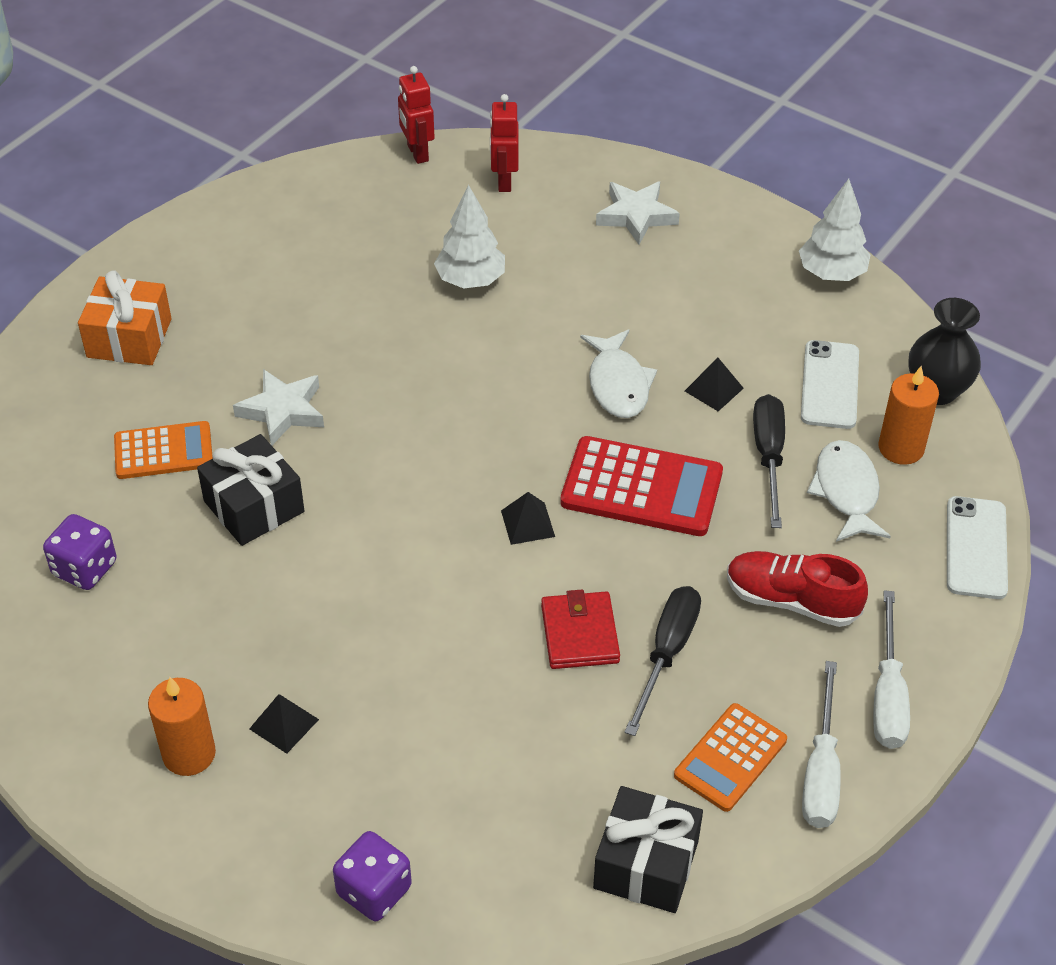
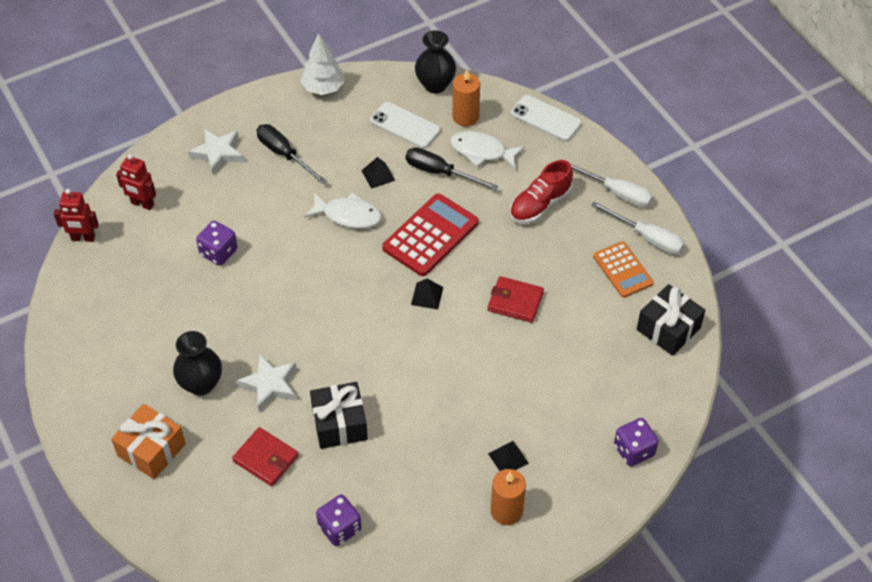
camera: 65 degrees left, 5 degrees up
(163, 451) = (266, 458): orange calculator -> red wallet
(251, 344) = (201, 384): none -> black vase
(470, 280) = (218, 252): white tree -> purple dice
(667, 653) = (547, 269): black screwdriver -> black screwdriver (284, 154)

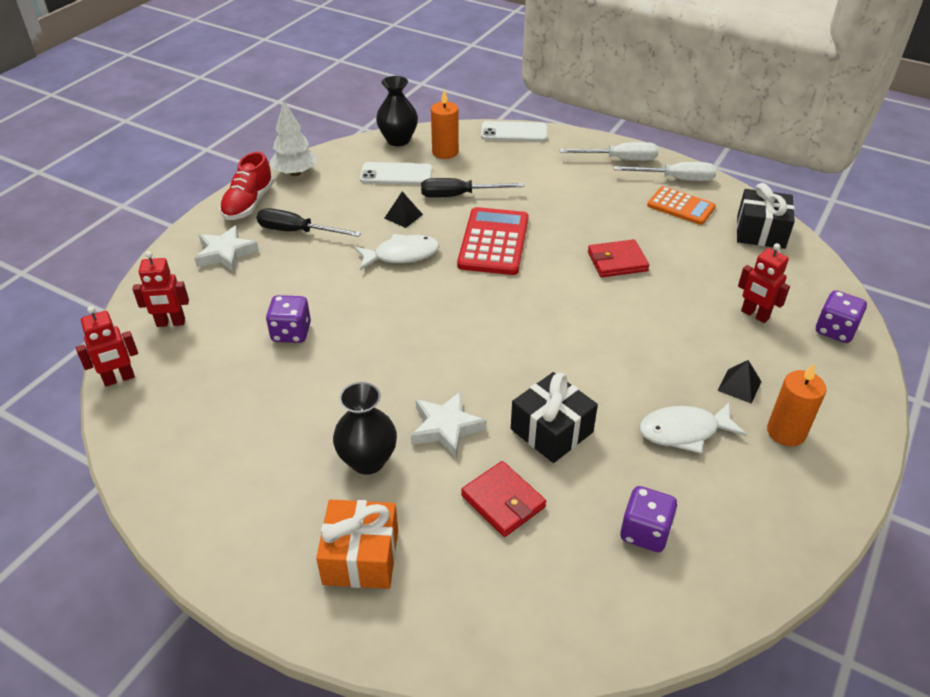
camera: 30 degrees left, 10 degrees down
(266, 458) = (503, 501): red wallet -> red wallet turned 45 degrees clockwise
(427, 296) = (534, 287): black pyramid -> none
(482, 151) = (482, 170): white fish -> white fish (684, 431)
(540, 205) = (567, 188): red shoe -> red shoe (248, 204)
(581, 405) = (754, 315): none -> red robot

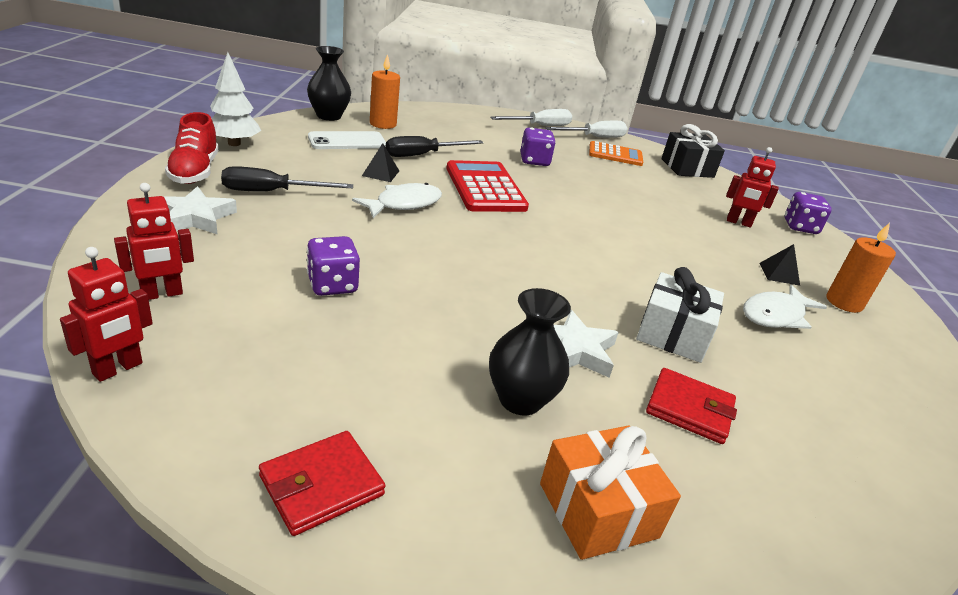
camera: 30 degrees left, 10 degrees down
(514, 132) = (435, 109): white phone -> none
(551, 430) = (673, 334): black gift -> white gift
(617, 261) = (603, 195): red wallet -> red wallet (321, 485)
(645, 532) = (830, 407): purple dice -> purple dice (534, 161)

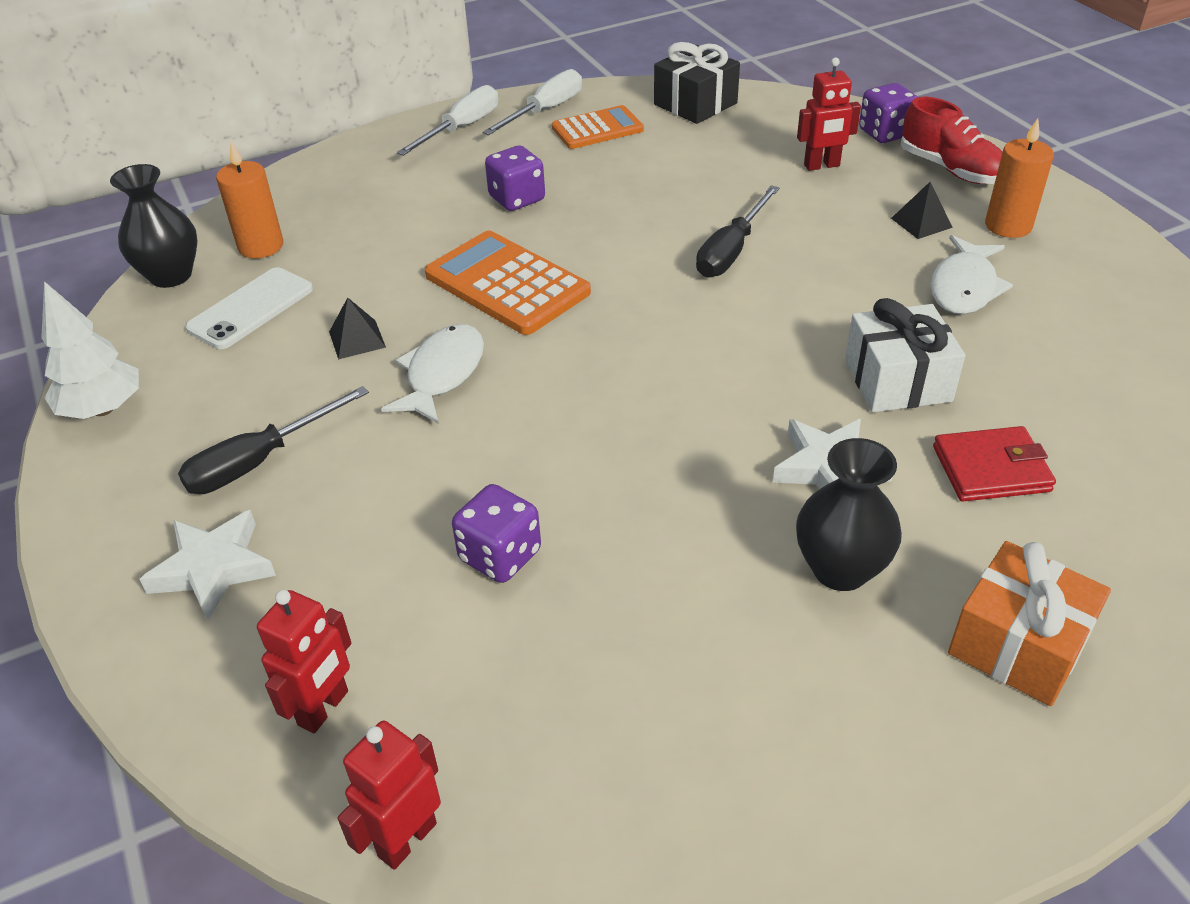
camera: 25 degrees left, 10 degrees up
(118, 369) = (406, 839): red robot -> red robot turned 150 degrees counterclockwise
(194, 171) = (113, 493): red shoe -> red shoe (950, 169)
(321, 485) = (769, 807): red wallet -> none
(423, 155) = (374, 273): black screwdriver -> black screwdriver (731, 251)
(485, 188) = (507, 284): red calculator -> orange calculator

